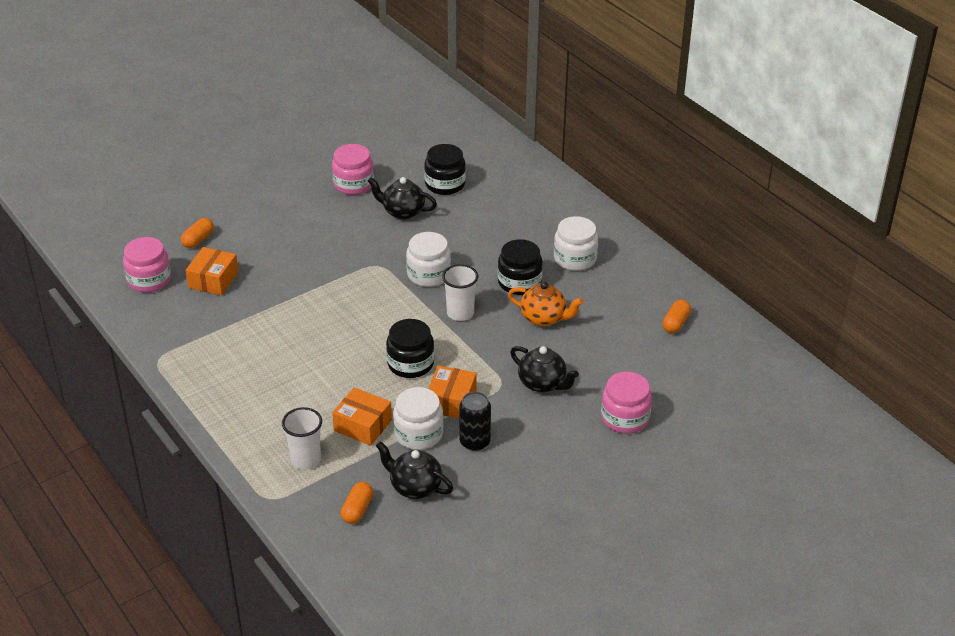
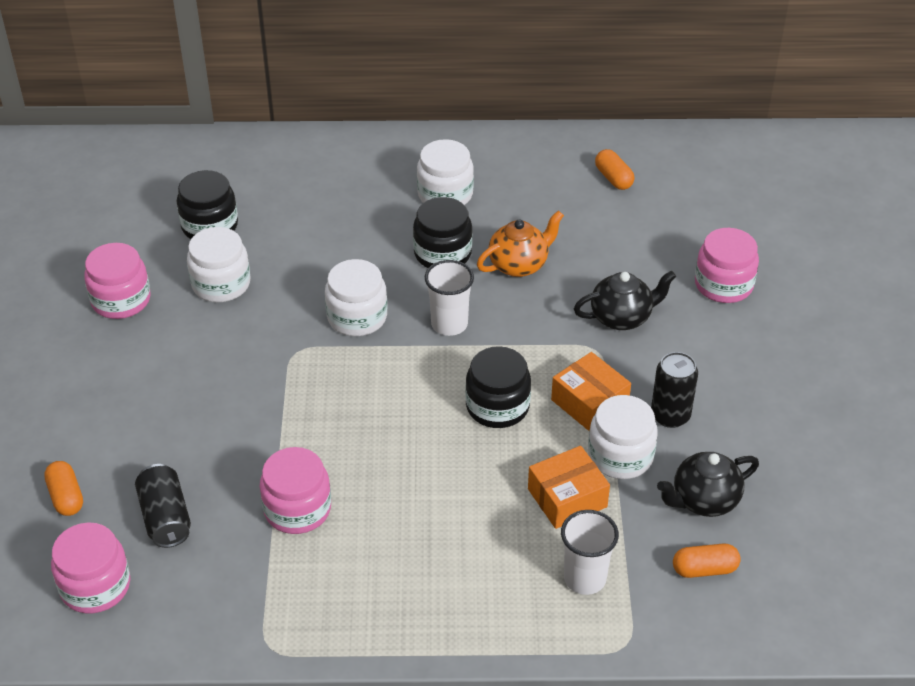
camera: 55 degrees left, 5 degrees up
(213, 280) = (165, 517): orange box -> black can
(260, 323) = (297, 509): none -> pink jar
(357, 510) = (704, 569): orange capsule -> orange capsule turned 60 degrees counterclockwise
(402, 212) = (221, 284): black teapot -> white jar

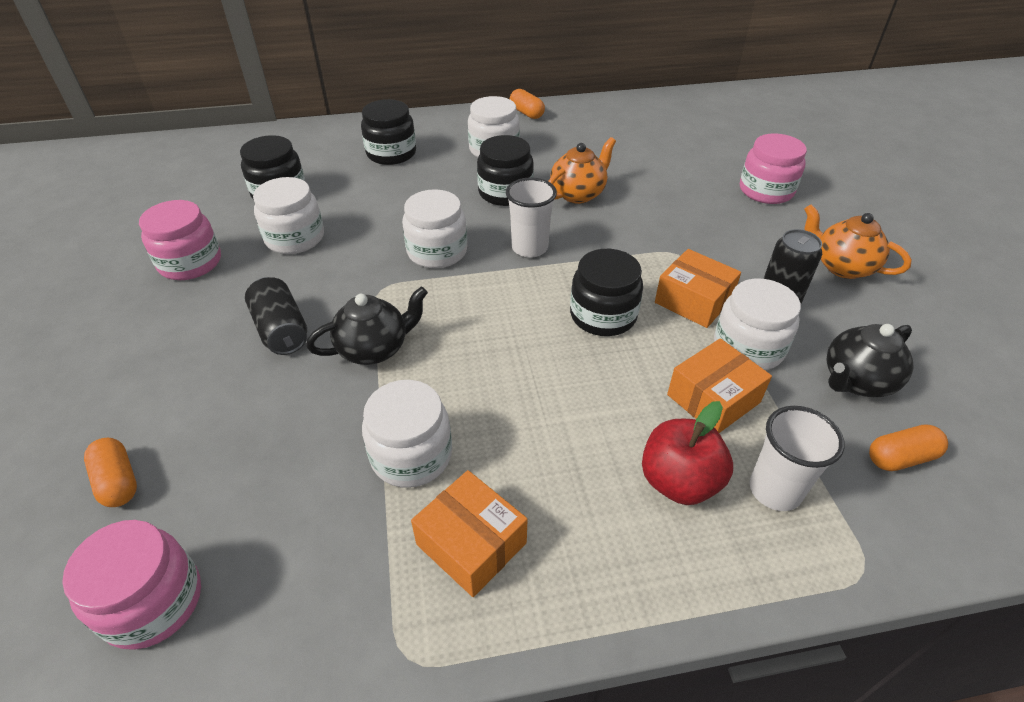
camera: 10 degrees left, 0 degrees up
(165, 517) = (248, 490): black can -> black can (281, 330)
(297, 509) = (411, 455): pink jar -> white jar
(331, 581) = (471, 543): none -> orange box
(332, 186) = (391, 153): none -> black jar
(509, 560) = (679, 481): none -> red apple
(613, 178) = (634, 126): orange capsule -> orange capsule (526, 113)
(622, 317) = (689, 225): black teapot -> black teapot (374, 349)
(755, 385) = (842, 266): none -> orange teapot

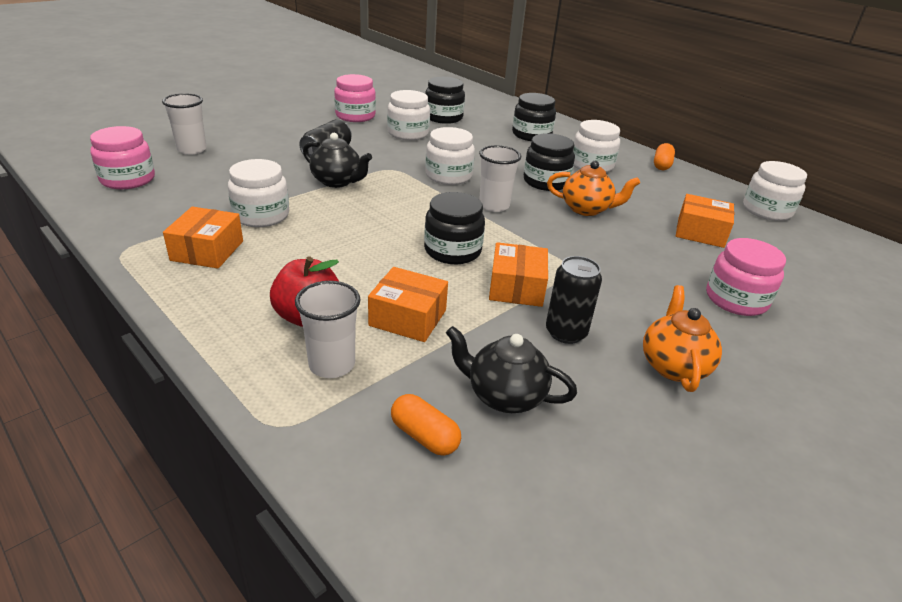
camera: 55 degrees right, 10 degrees down
(118, 481) = (192, 150): orange capsule -> white cup
(658, 155) = (700, 232): none -> orange box
(748, 347) = (487, 325): white jar -> white jar (766, 210)

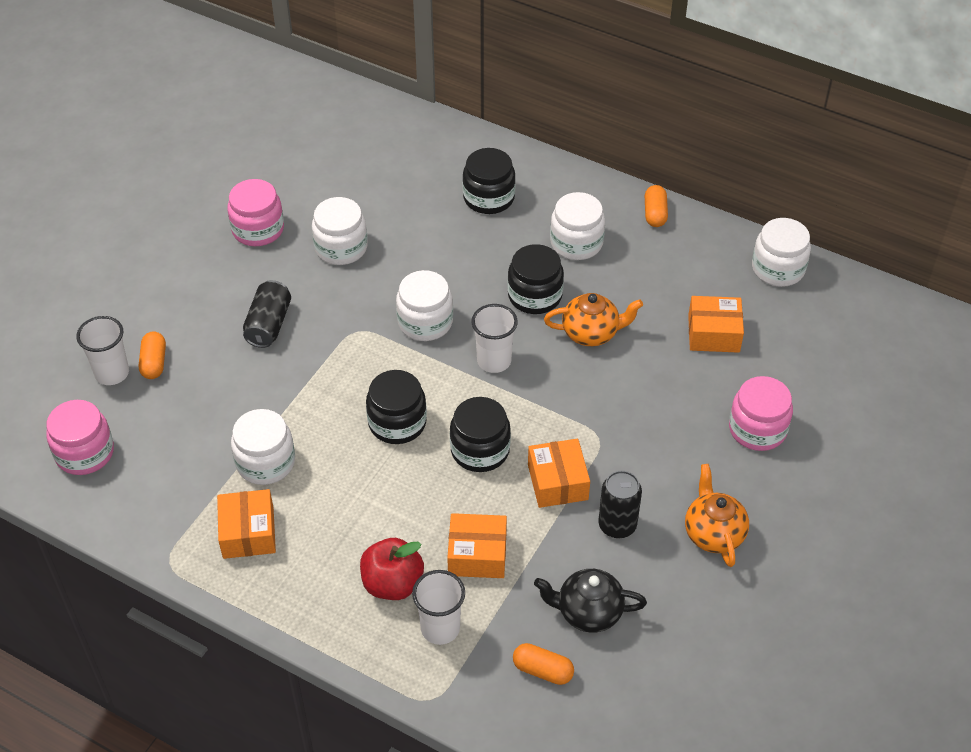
camera: 15 degrees left, 15 degrees up
(227, 151) = (154, 363): none -> orange capsule
(337, 182) = (310, 376): black teapot -> none
(443, 117) = (367, 193): black jar -> black jar (397, 423)

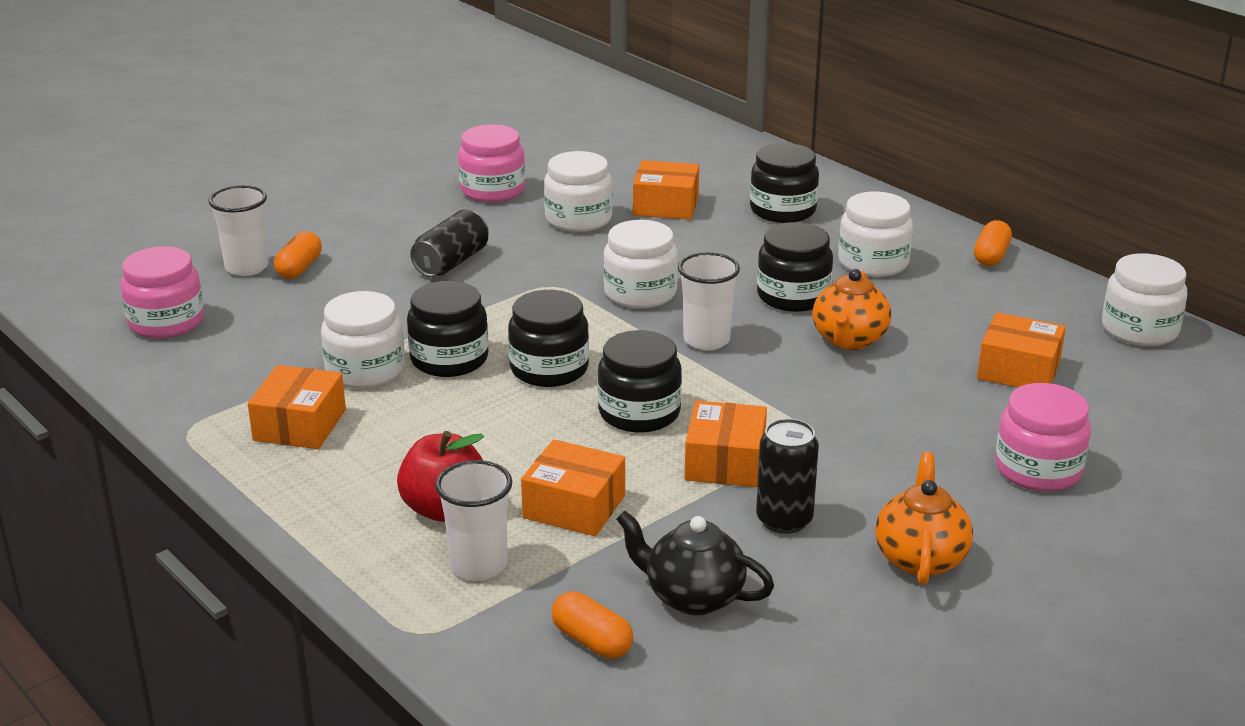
camera: 20 degrees right, 20 degrees down
(321, 433) = (449, 359): none -> black jar
(400, 214) = (666, 205): none -> orange box
(591, 333) = (849, 340): orange teapot -> orange teapot turned 90 degrees clockwise

